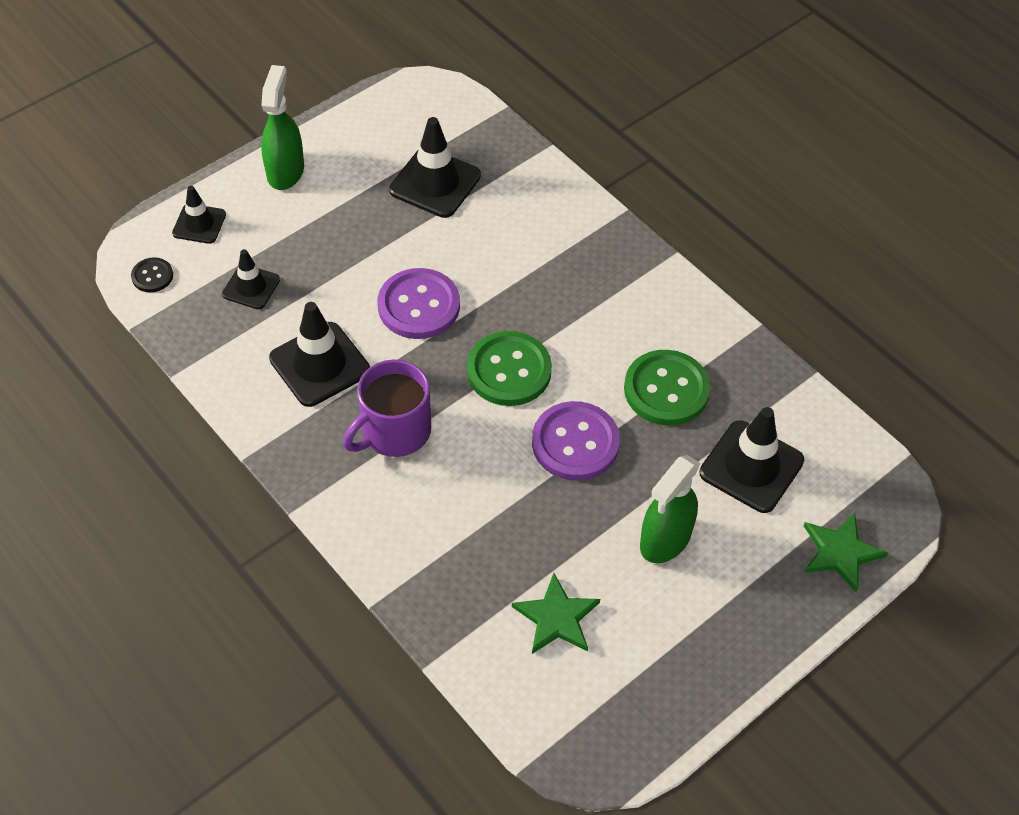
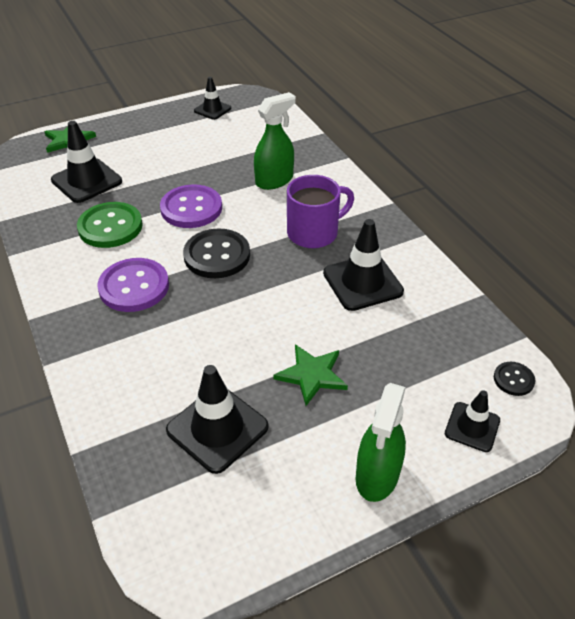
camera: 165 degrees left, 10 degrees down
(251, 287) = (418, 353): black traffic cone -> black traffic cone (212, 109)
(419, 306) = (271, 312): purple button -> purple button (134, 287)
(509, 371) = (217, 255): green button -> black button
(556, 618) = (244, 139): green star -> green star (312, 375)
(665, 539) = (163, 158): green spray bottle -> green spray bottle (274, 180)

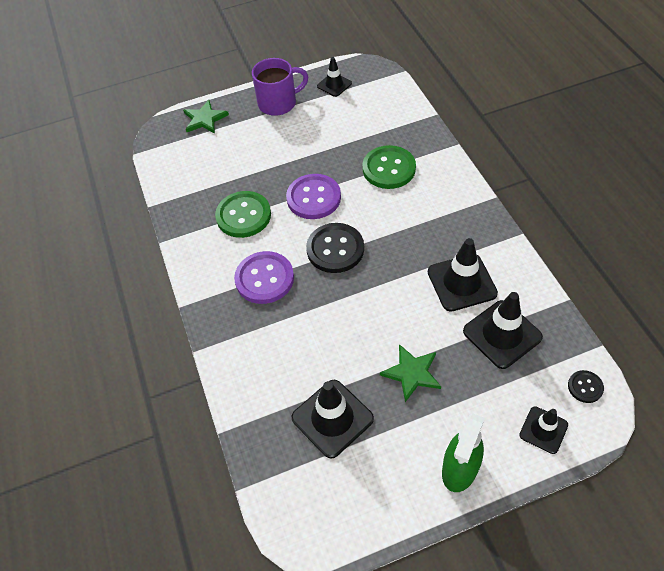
camera: 10 degrees right, 10 degrees up
(87, 181) = (222, 165): black traffic cone -> black traffic cone (502, 334)
(274, 180) = (389, 169): green spray bottle -> green button
(314, 233) = (422, 228): purple mug -> purple mug (278, 103)

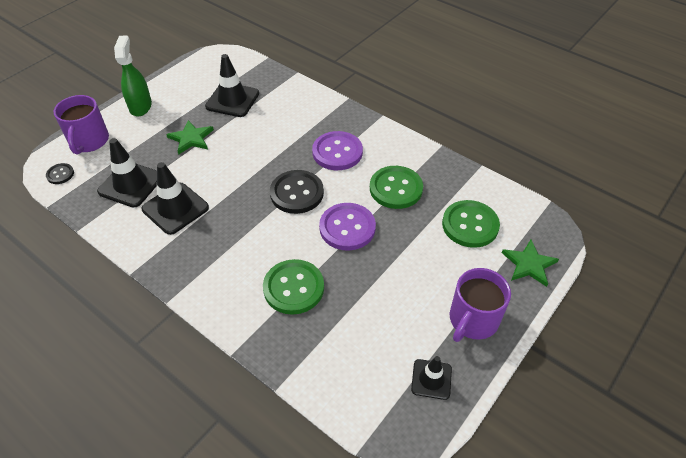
camera: 145 degrees right, 5 degrees down
(215, 161) = (470, 225): none -> green button
(543, 430) = (89, 141): black traffic cone -> purple mug

